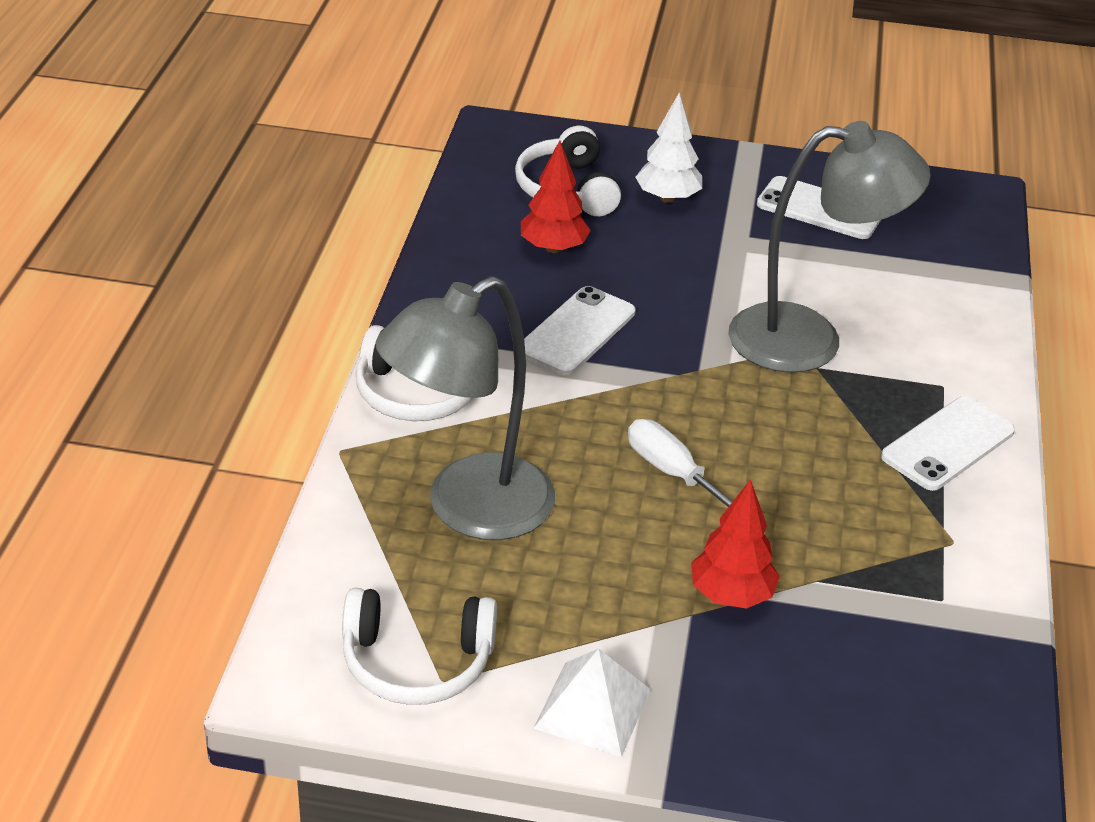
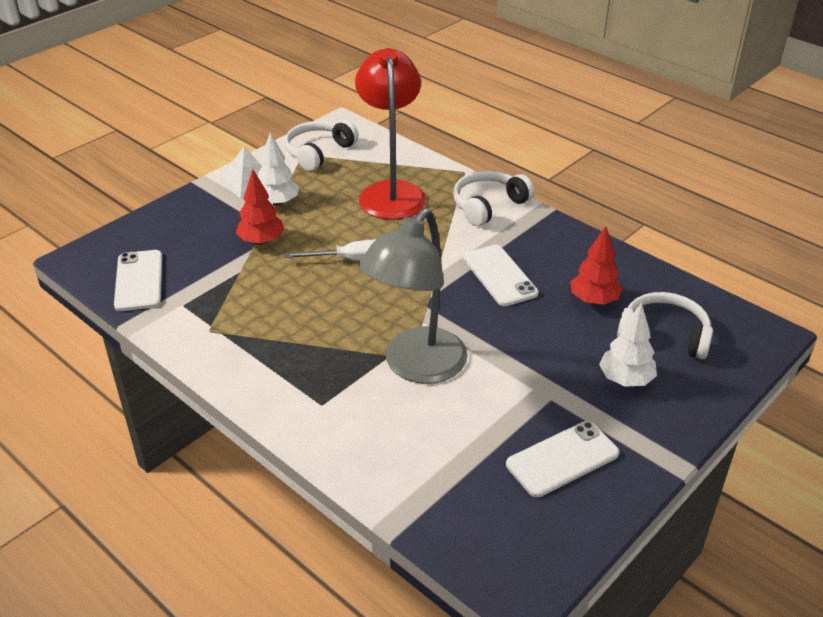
camera: 125 degrees right, 0 degrees up
(469, 509) = (391, 192): grey lamp -> red lamp
(618, 632) = (277, 203): none -> white tree
(948, 444) = (274, 374): white phone -> white phone (139, 280)

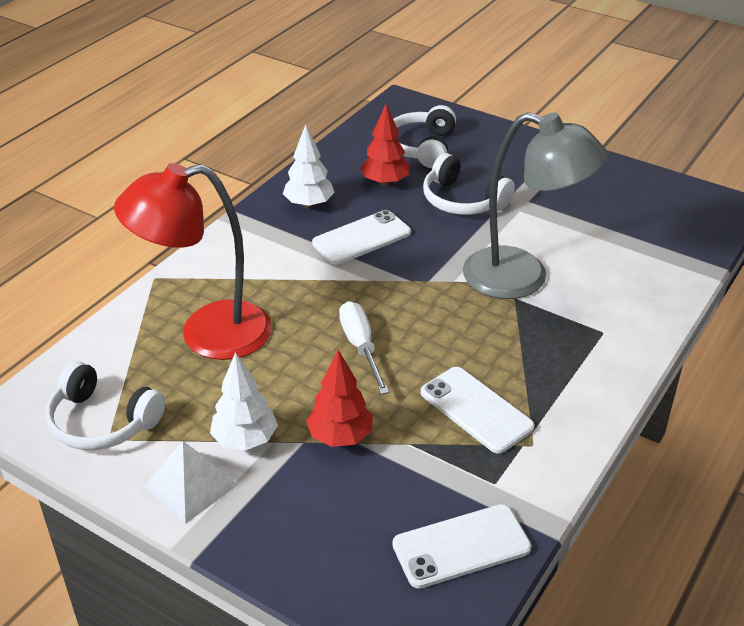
camera: 100 degrees left, 0 degrees up
(488, 205) = (229, 254): white headphones -> white headphones (463, 200)
(562, 459) = (594, 193): white phone -> white phone (476, 410)
(625, 380) = (487, 165): white tree -> white tree (309, 204)

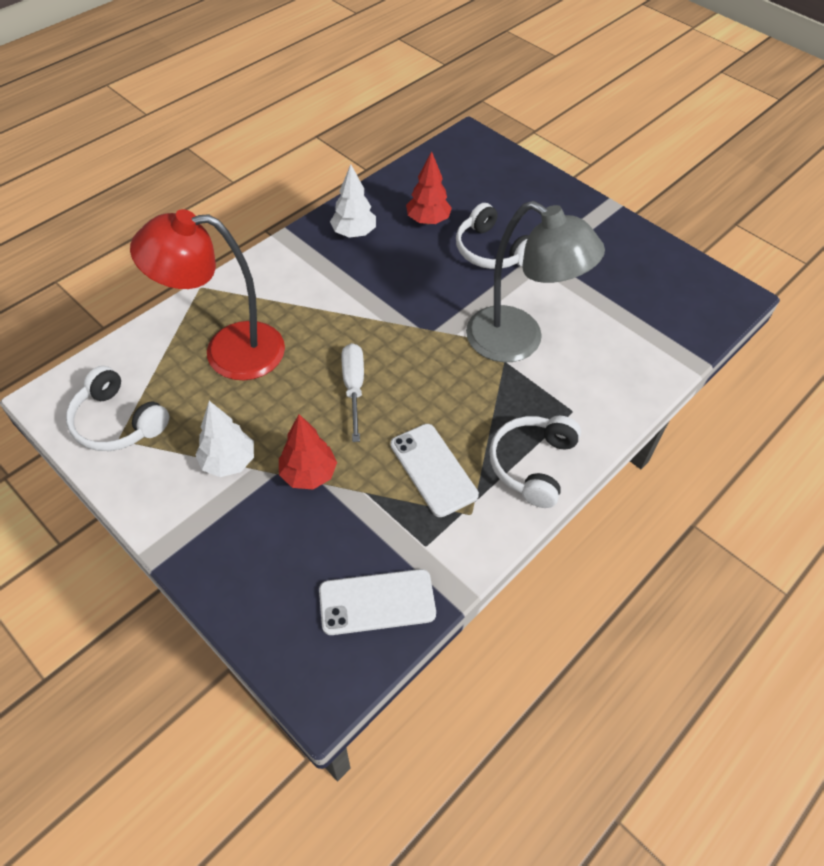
camera: 10 degrees right, 15 degrees up
(190, 485) = (171, 497): white pyramid -> none
(362, 238) = (389, 276): white phone -> none
(422, 147) = (473, 188): white headphones -> white headphones (532, 464)

